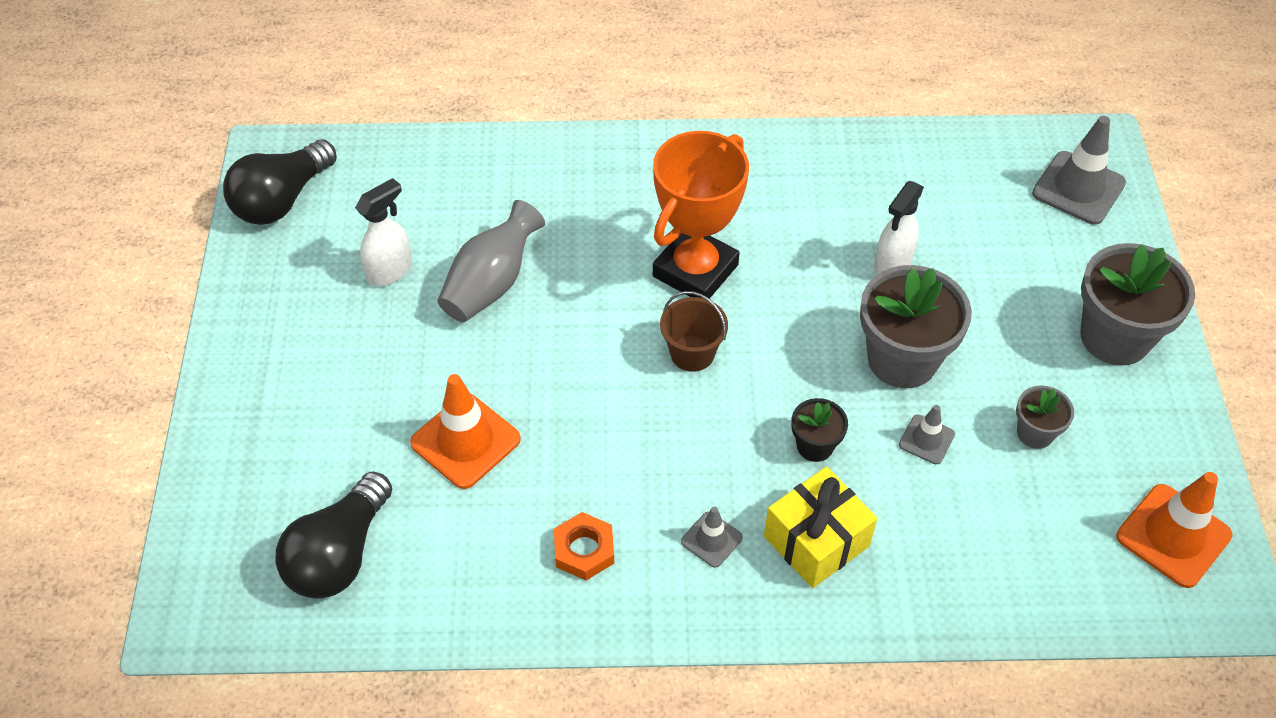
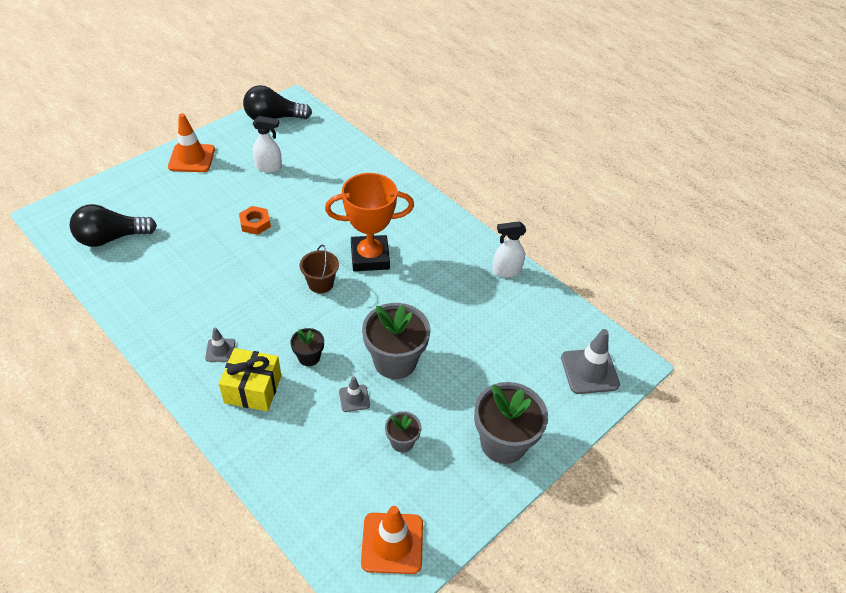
camera: 45 degrees right, 5 degrees down
(465, 441) = (201, 240): orange traffic cone -> orange traffic cone (192, 158)
(491, 283) = (293, 199): grey vase -> none
(584, 550) = (177, 310): orange nut -> orange nut (255, 223)
(892, 264) = (451, 324): white spray bottle -> white spray bottle (506, 271)

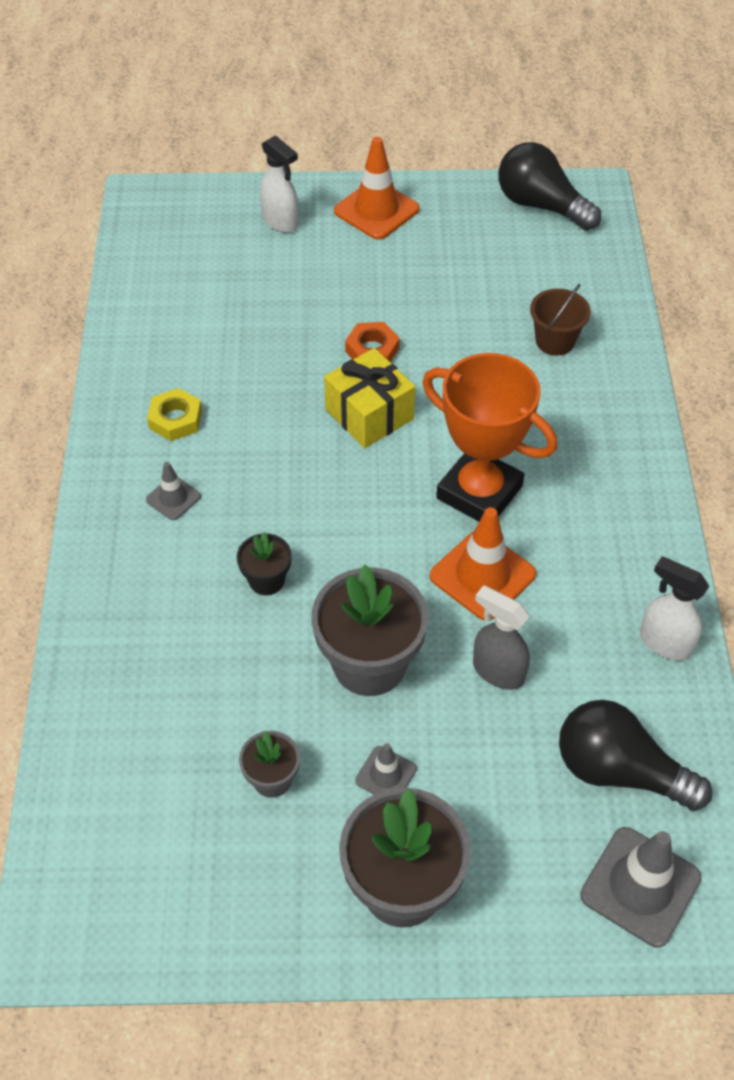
camera: 45 degrees right, 5 degrees up
(111, 238) = (185, 270): black light bulb -> black light bulb (619, 771)
(182, 312) = (175, 419): none -> yellow nut
(253, 389) = (163, 575): yellow gift -> yellow gift (369, 414)
(269, 167) = (465, 277): white spray bottle -> white spray bottle (280, 222)
(320, 283) = (376, 488): brown bucket -> brown bucket (555, 341)
(354, 398) = (269, 676): grey traffic cone -> grey traffic cone (386, 775)
(392, 543) = (135, 898): orange traffic cone -> orange traffic cone (482, 575)
(452, 326) = (497, 671): none -> grey spray bottle

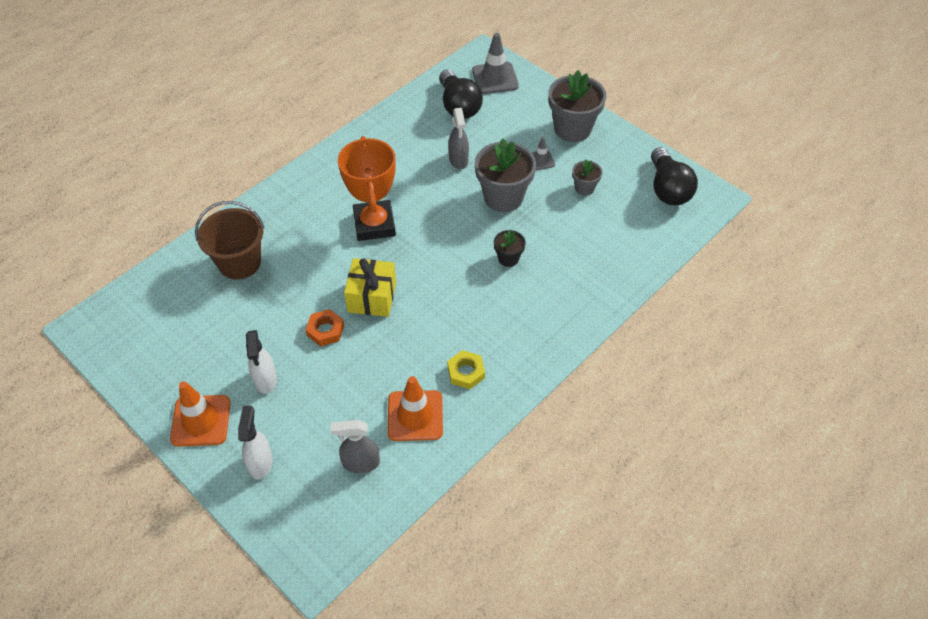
camera: 135 degrees left, 0 degrees up
(173, 498) = (510, 329): grey traffic cone -> none
(190, 280) = (360, 463): none -> grey spray bottle
(482, 575) = (418, 194): orange traffic cone -> orange traffic cone (415, 416)
(541, 205) = (120, 343): black light bulb -> black light bulb (668, 189)
(555, 341) = (239, 262): brown bucket -> brown bucket, size x1.58
(664, 642) = (386, 125): white spray bottle -> white spray bottle (265, 380)

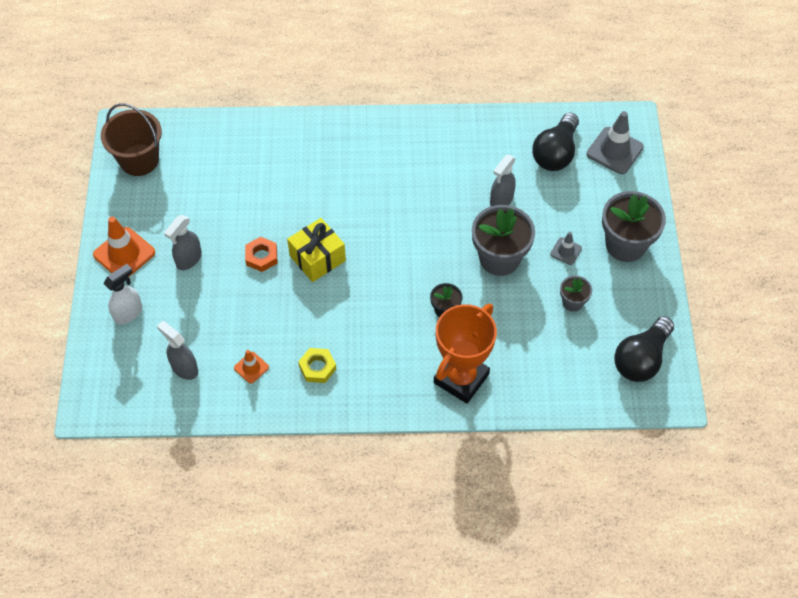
camera: 45 degrees right, 5 degrees up
(239, 262) = (260, 159): brown bucket -> brown bucket (139, 160)
(265, 380) = (188, 259): white spray bottle -> grey spray bottle
(374, 224) = (380, 203): orange trophy -> orange trophy (461, 378)
(415, 416) = (251, 367): orange traffic cone -> orange traffic cone, size x0.54

